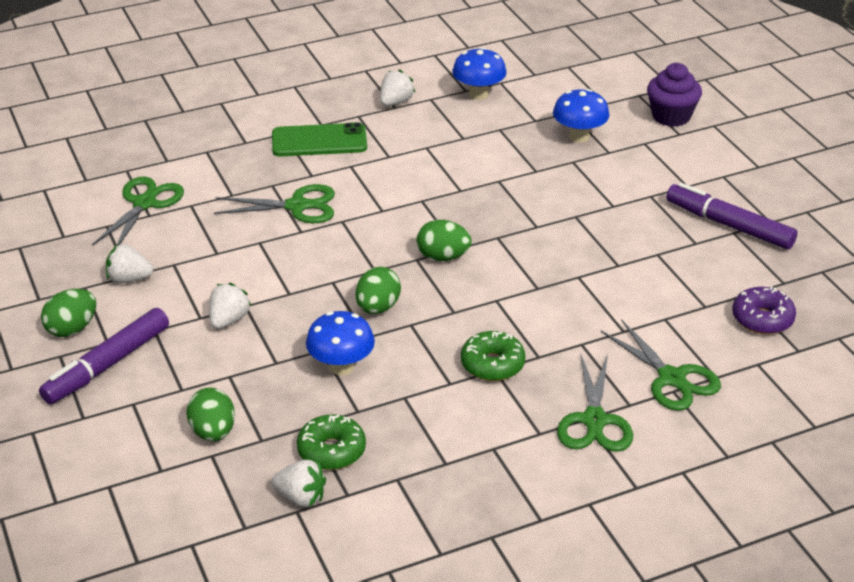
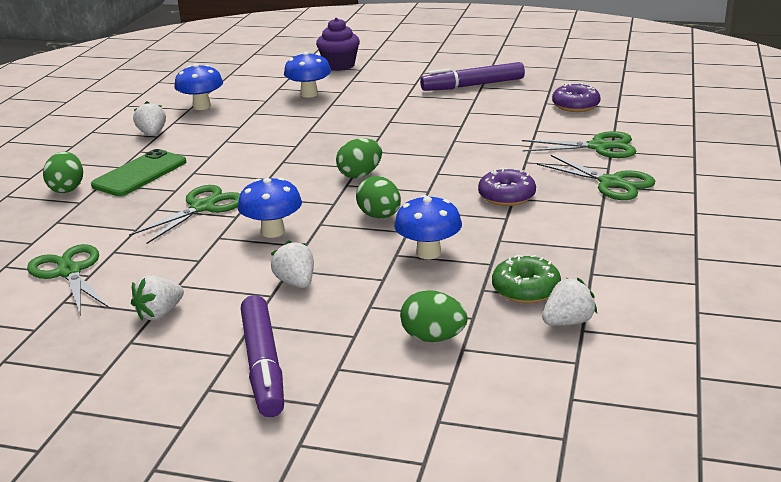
camera: 50 degrees left, 10 degrees down
(72, 329) = (179, 368): green egg -> green egg (67, 189)
(294, 264) = (273, 232): none -> blue mushroom
(492, 364) = (506, 196): green donut -> purple donut

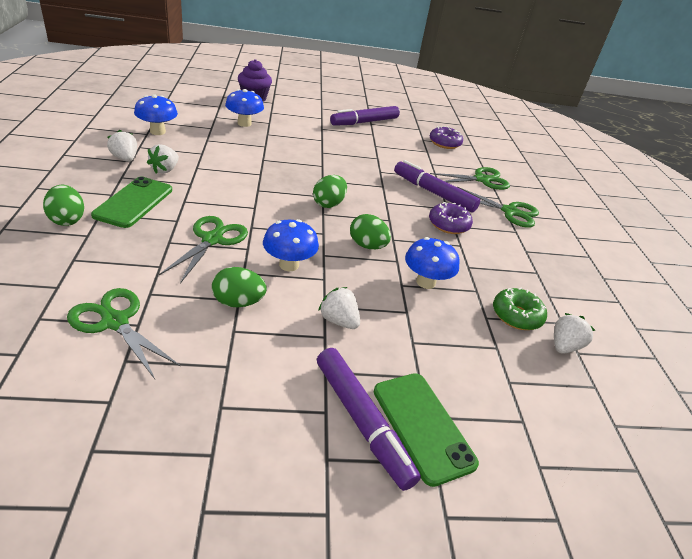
camera: 25 degrees left, 10 degrees up
(160, 314) = (233, 368): white strawberry -> white strawberry (165, 170)
(327, 375) = (423, 426): none -> green phone
(433, 338) = (481, 372): green egg -> green egg (238, 302)
(512, 162) = (433, 193): none -> purple marker

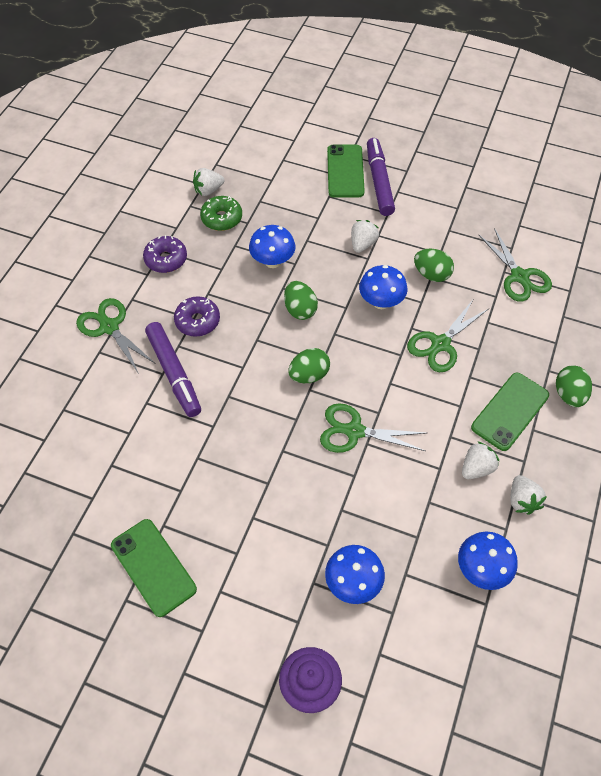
camera: 150 degrees left, 20 degrees up
(339, 320) = (362, 244): white strawberry -> white strawberry turned 135 degrees counterclockwise
(364, 122) = (153, 567): purple marker -> green phone
(444, 143) = (65, 483): purple donut -> purple donut (166, 259)
(482, 180) = (88, 388): green scissors -> green scissors (354, 431)

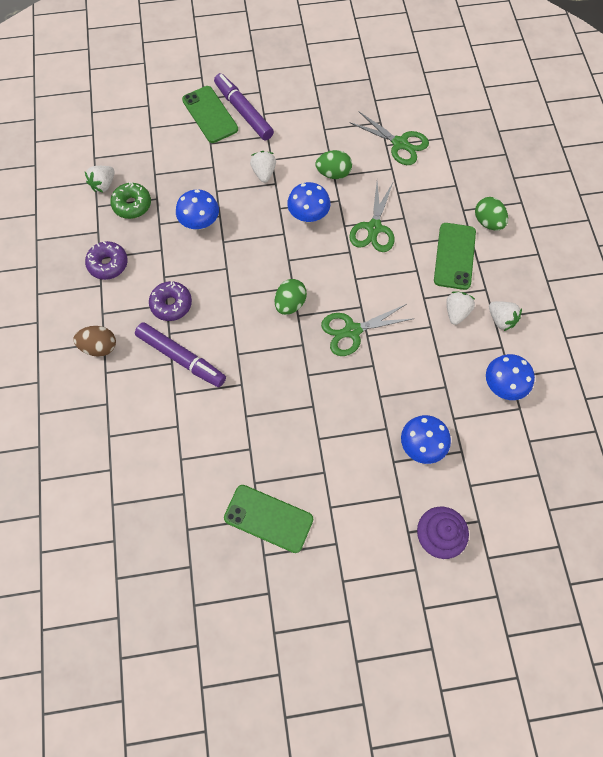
camera: 30 degrees left, 10 degrees up
(109, 327) = (99, 347): green scissors -> brown egg
(300, 310) = (249, 253): green egg -> none

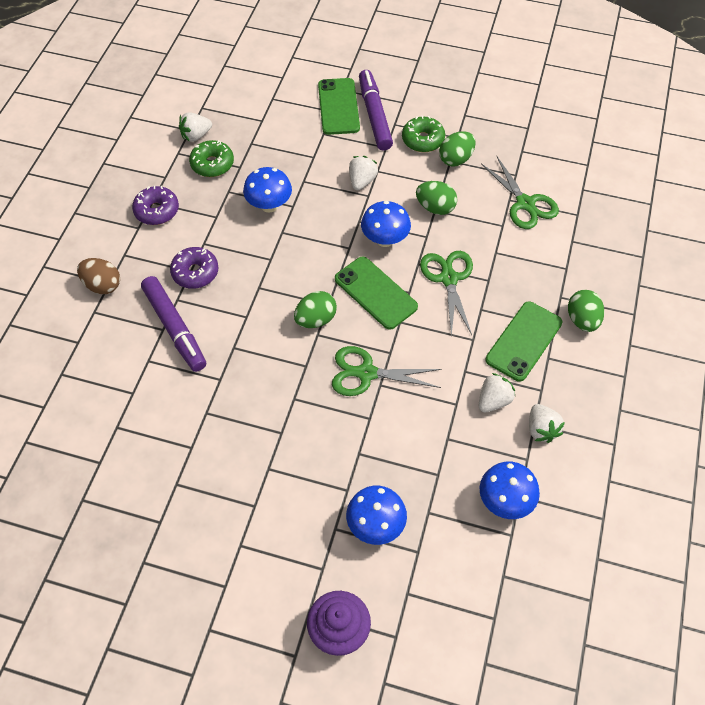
camera: 25 degrees right, 10 degrees down
(268, 518) = (169, 527): green phone -> green phone (375, 293)
(293, 119) = (423, 140): none -> green donut
(328, 126) = (456, 159): none -> green egg
(374, 228) = (448, 278): green scissors -> green scissors turned 135 degrees clockwise

